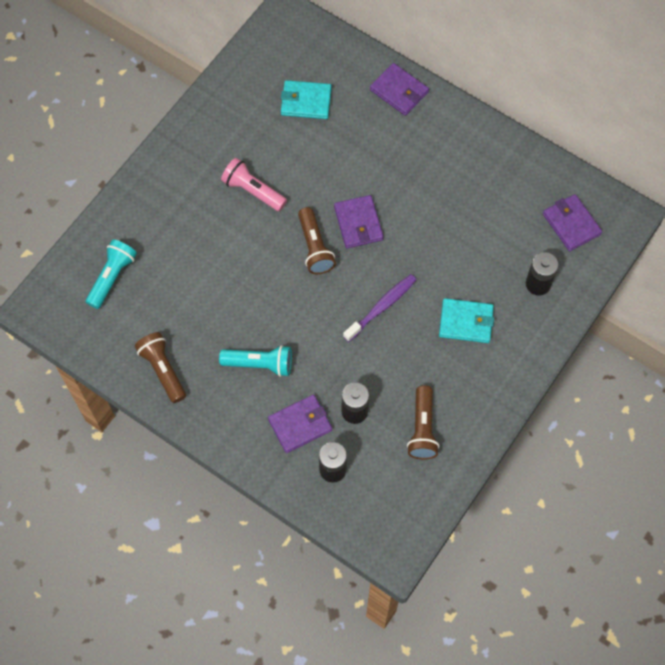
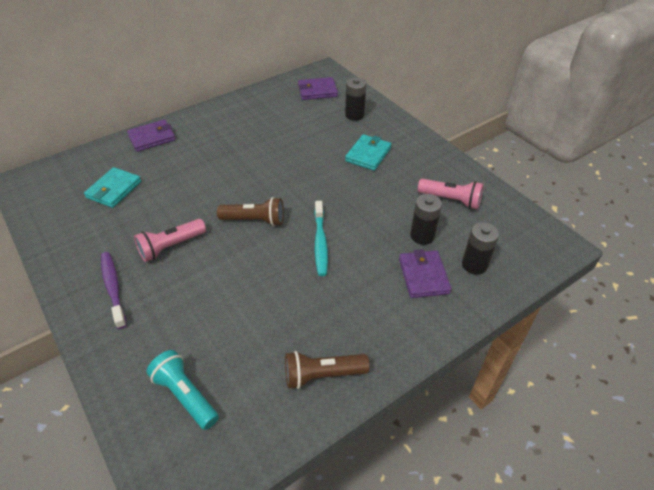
camera: 70 degrees left, 20 degrees down
(259, 364) = (350, 289): turquoise flashlight -> none
(308, 318) = (320, 243): none -> turquoise toothbrush
(358, 223) = (249, 188): purple wallet -> none
(381, 307) = (333, 195): purple toothbrush -> purple toothbrush (113, 288)
(422, 429) = (451, 200): brown flashlight -> pink flashlight

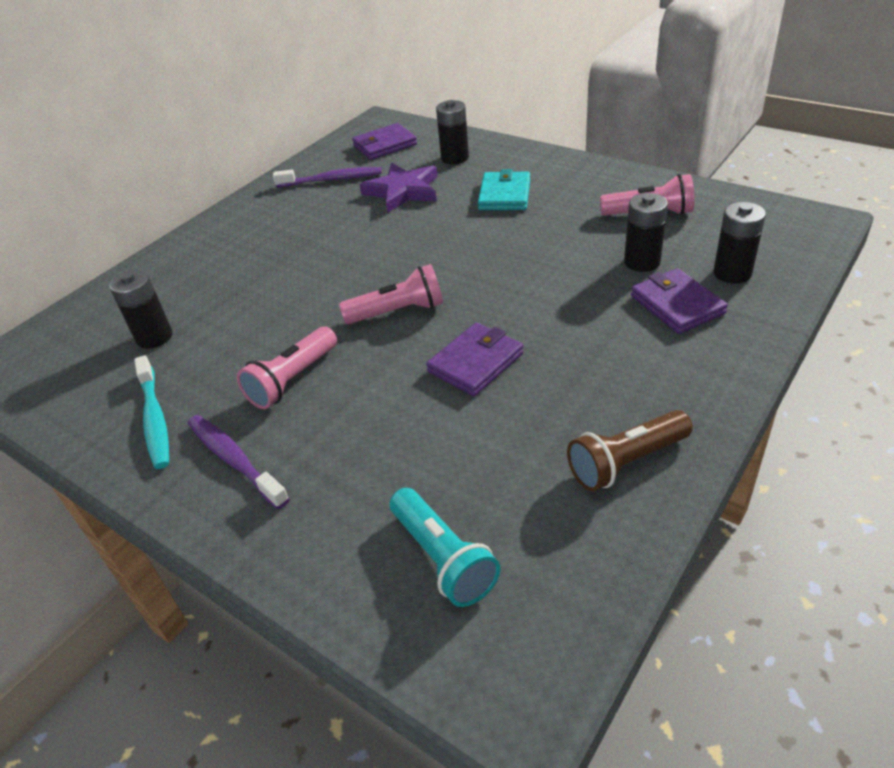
camera: 15 degrees left, 5 degrees down
(114, 189) = (154, 337): turquoise wallet -> black battery
(152, 138) = (174, 259): purple wallet -> purple wallet (475, 363)
(185, 395) = (443, 558): turquoise flashlight -> turquoise flashlight turned 150 degrees counterclockwise
(254, 220) = (398, 312): brown flashlight -> pink flashlight
(271, 108) = (332, 180): none -> purple toothbrush
(308, 131) = (403, 191): none -> purple star
(320, 243) = (510, 310): turquoise toothbrush -> turquoise toothbrush (155, 419)

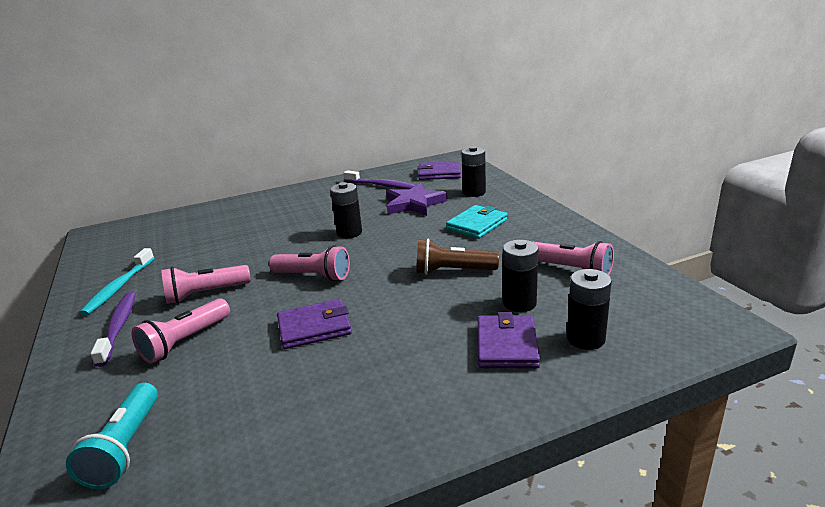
camera: 30 degrees right, 15 degrees down
(154, 337) = (179, 243): black battery -> black battery (349, 233)
(348, 437) = (185, 341): none -> pink flashlight
(626, 462) = (316, 446): brown flashlight -> brown flashlight (453, 271)

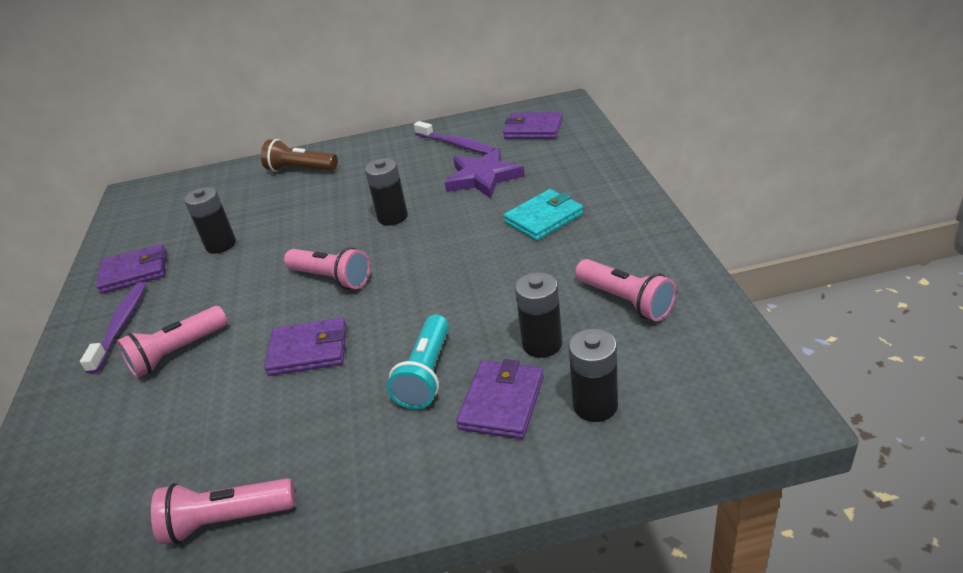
camera: 15 degrees right, 10 degrees up
(119, 287) = (134, 272): turquoise toothbrush -> purple wallet
(125, 447) = (89, 474): turquoise flashlight -> turquoise flashlight (426, 374)
(206, 294) = (215, 291): pink flashlight -> pink flashlight (227, 520)
(453, 271) = (486, 288): brown flashlight -> brown flashlight (300, 170)
(474, 192) = (562, 164): black battery -> black battery (221, 245)

